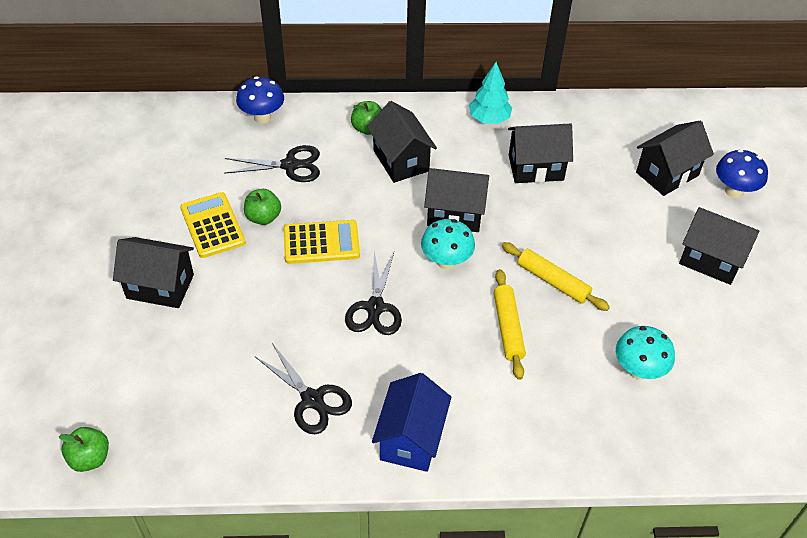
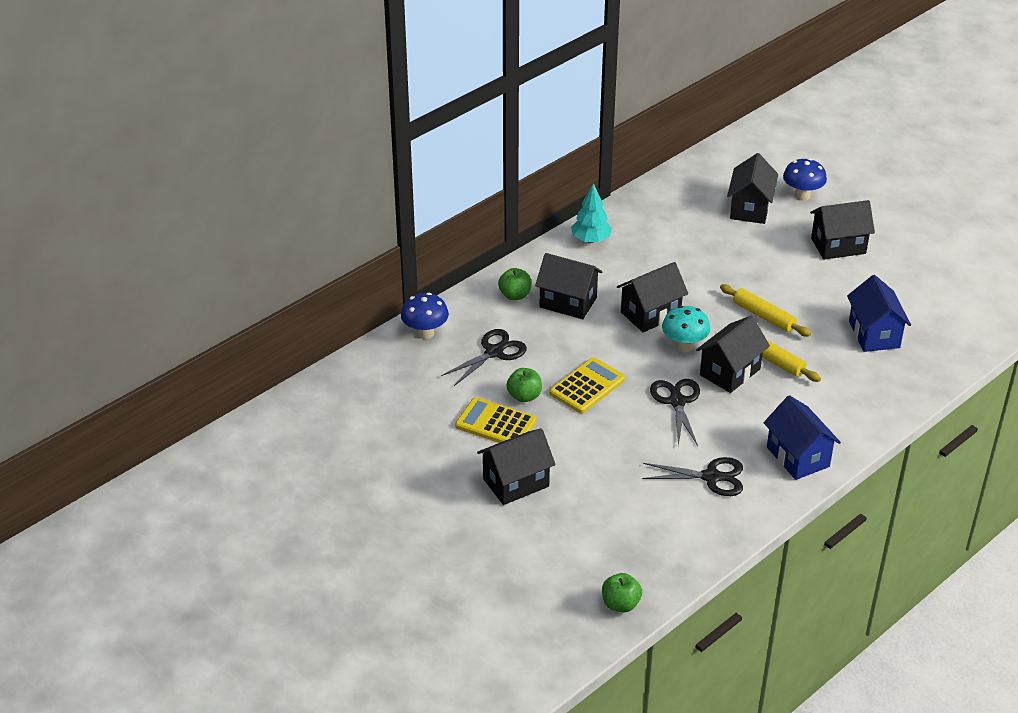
camera: 40 degrees left, 10 degrees down
(375, 308) = (677, 401): black scissors -> black scissors turned 150 degrees counterclockwise
(535, 167) = (663, 253): black house -> black house (730, 372)
(553, 281) = (764, 316): yellow rolling pin -> yellow rolling pin turned 45 degrees clockwise
(638, 370) = (874, 334): turquoise mushroom -> blue house

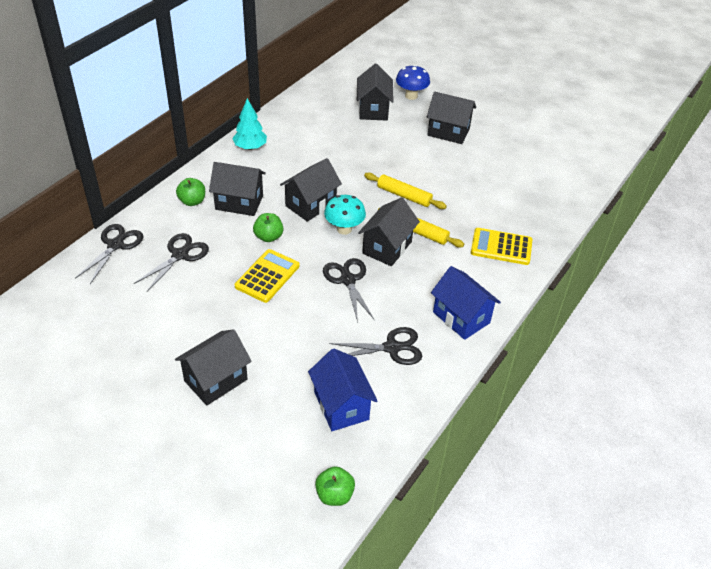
camera: 15 degrees left, 5 degrees up
(425, 333) = (115, 245): blue mushroom -> black scissors
(495, 423) = (189, 323): yellow calculator -> yellow calculator (501, 247)
(524, 396) = (212, 293): green apple -> green apple (268, 237)
(838, 246) = (448, 132): black house -> black house turned 45 degrees clockwise
(874, 334) = (495, 200): blue house -> blue house (341, 405)

